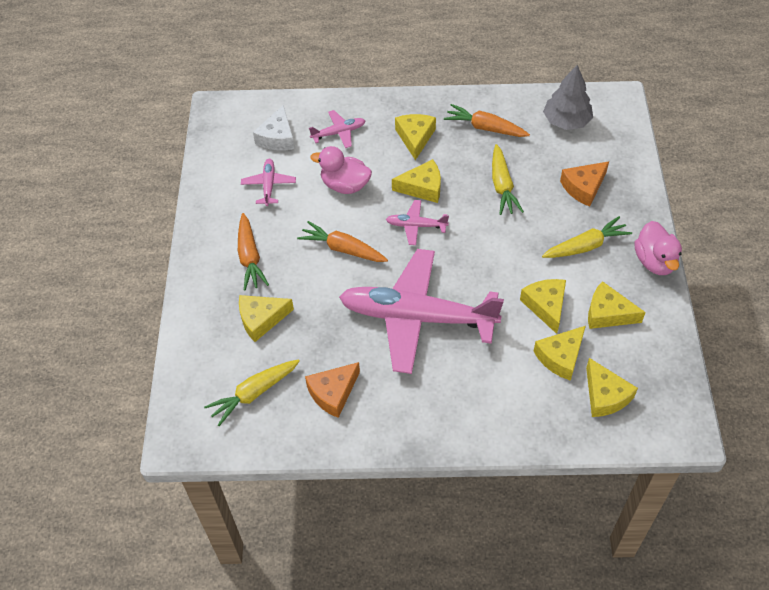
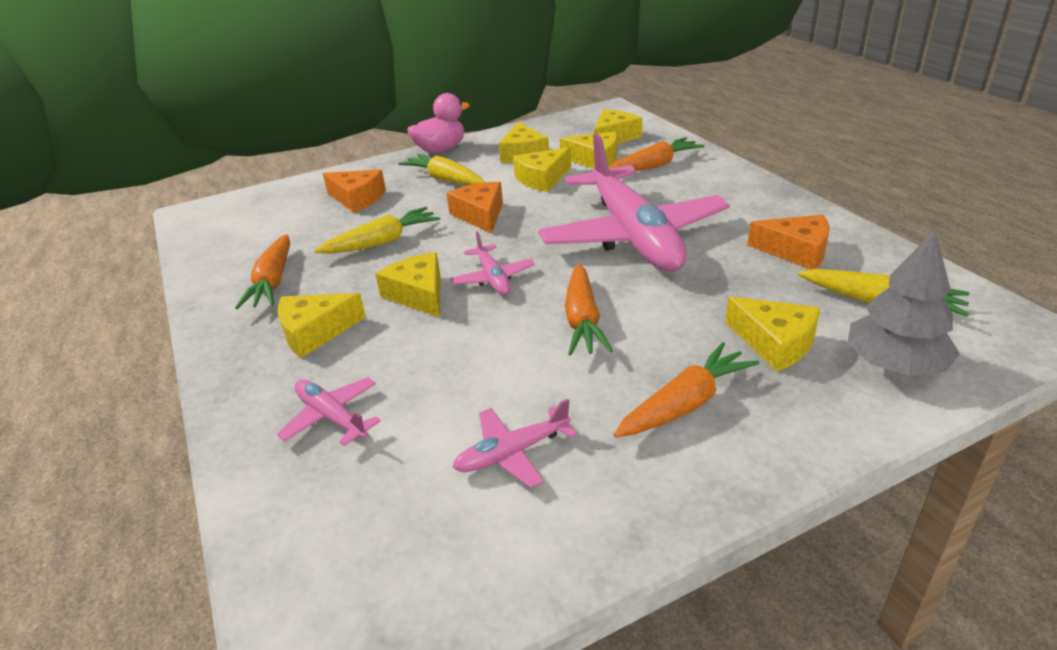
camera: 115 degrees left, 20 degrees down
(277, 137) = (377, 498): white cheese -> none
(345, 185) = (456, 363): pink duck -> none
(507, 247) = (480, 215): none -> orange cheese
(521, 391) = (654, 165): none -> orange carrot
(566, 121) = (243, 232): grey tree -> grey tree (894, 364)

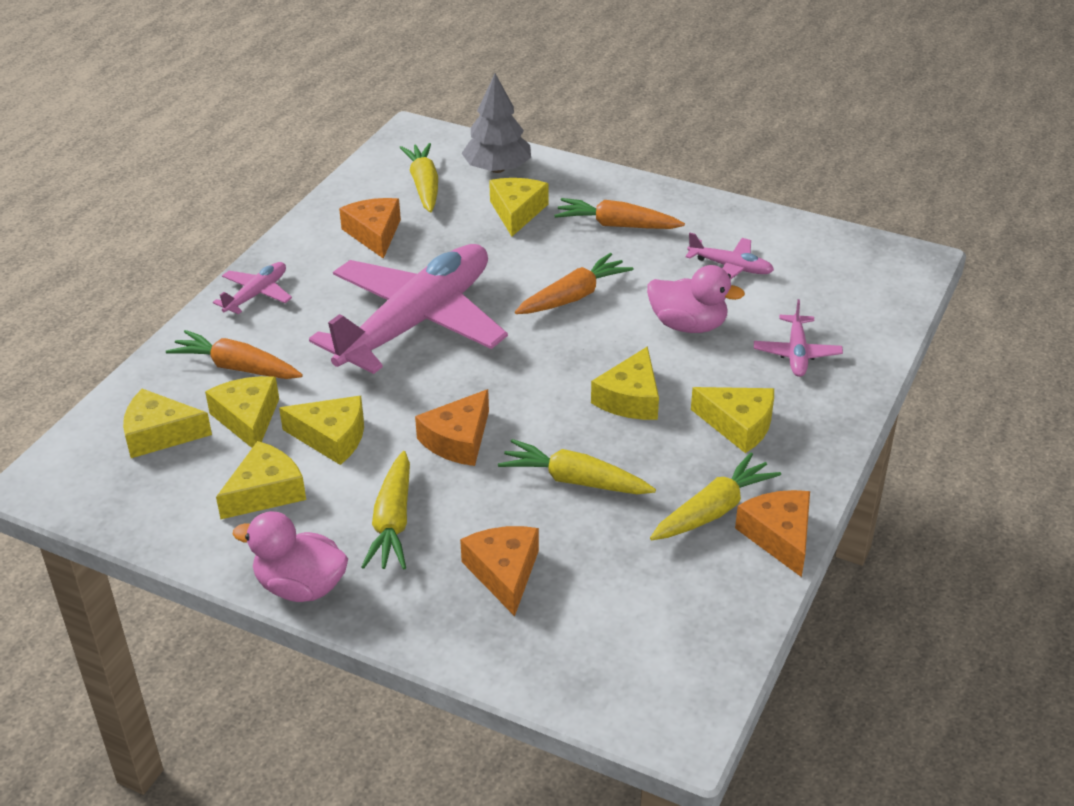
camera: 130 degrees left, 5 degrees up
(211, 297) = (779, 536): none -> orange cheese
(273, 281) = (713, 510): orange carrot -> yellow carrot
(460, 368) = (688, 325): none -> pink duck
(493, 278) = (564, 369): pink plane -> pink plane (256, 294)

